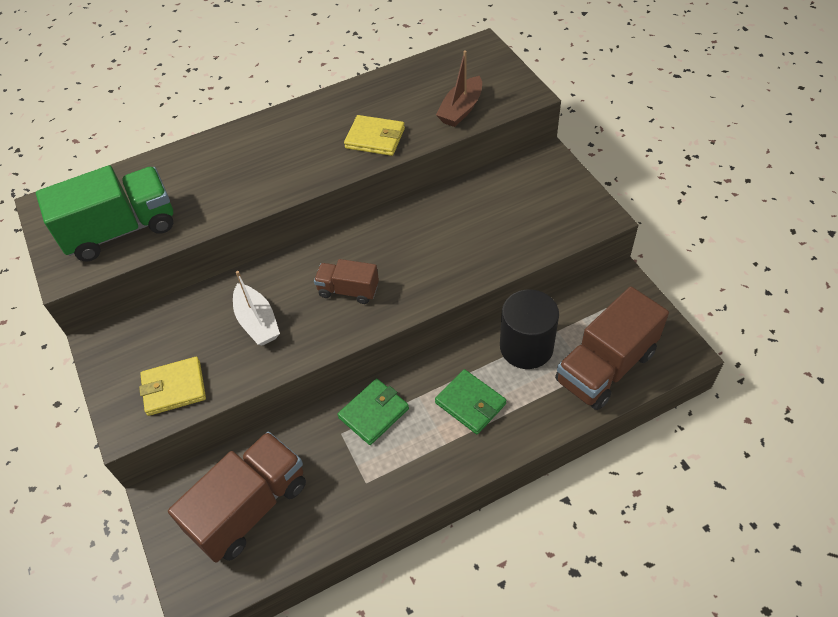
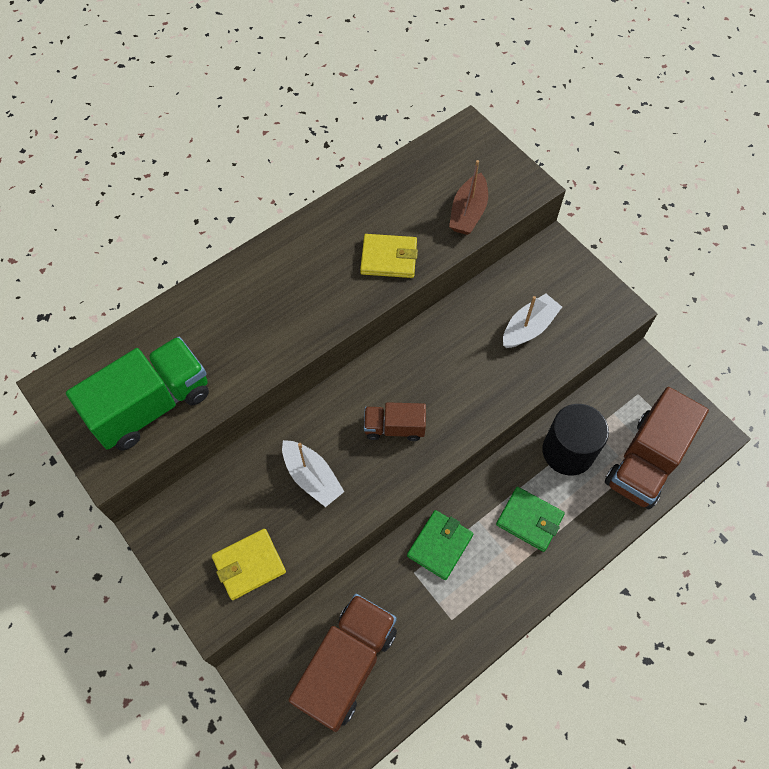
camera: 15 degrees left, 10 degrees up
(504, 222) = (529, 327): none -> white boat

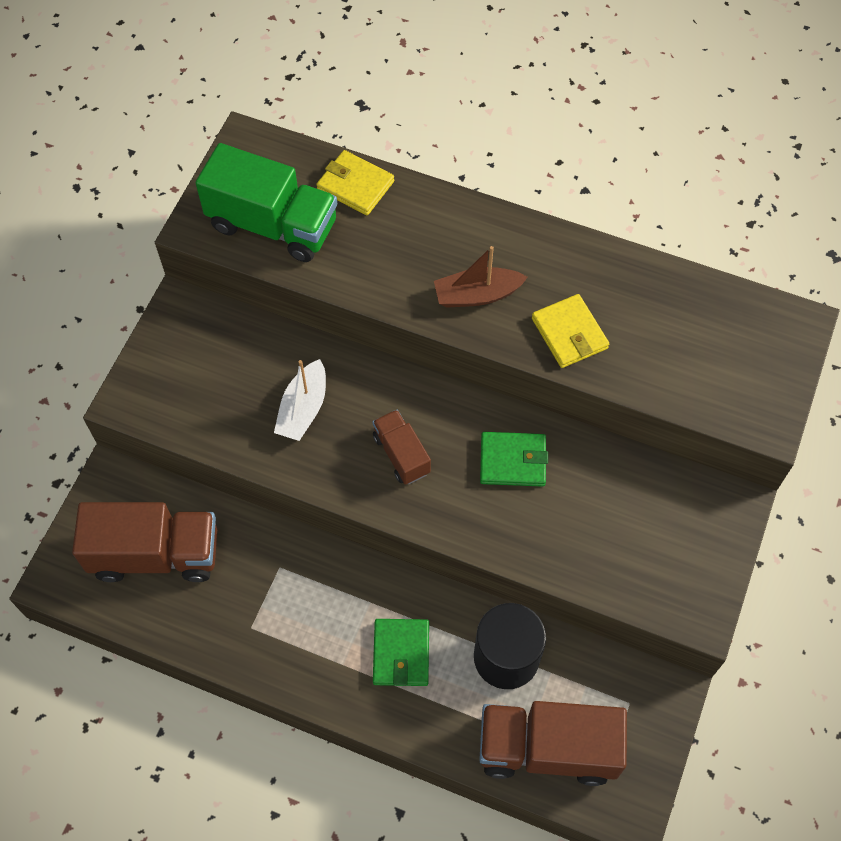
camera: 60 degrees right, 0 degrees up
(249, 565) = (187, 404): yellow wallet -> yellow wallet (355, 185)
(440, 545) = (321, 578): green wallet -> green wallet (513, 461)
(468, 212) = (684, 379): brown boat -> brown boat (477, 295)
(529, 327) = (607, 527): white boat -> none

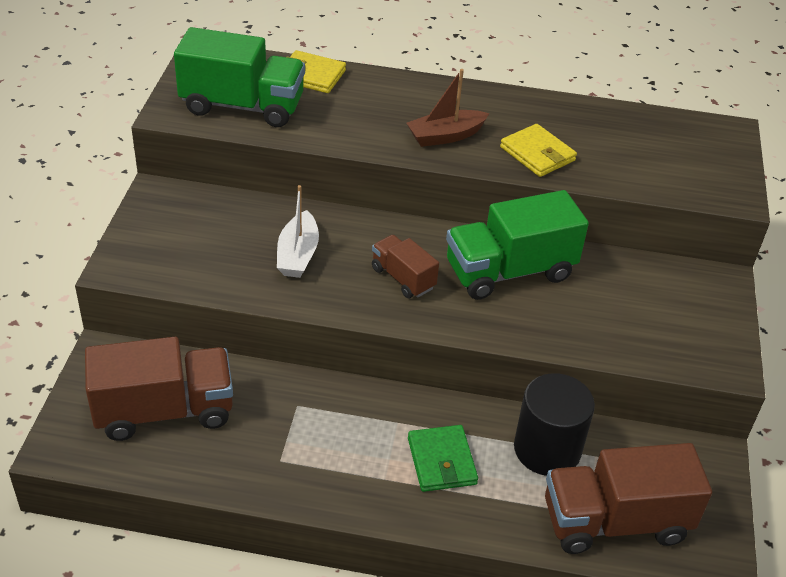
camera: 15 degrees left, 20 degrees down
(513, 461) = (509, 271): green wallet -> green truck

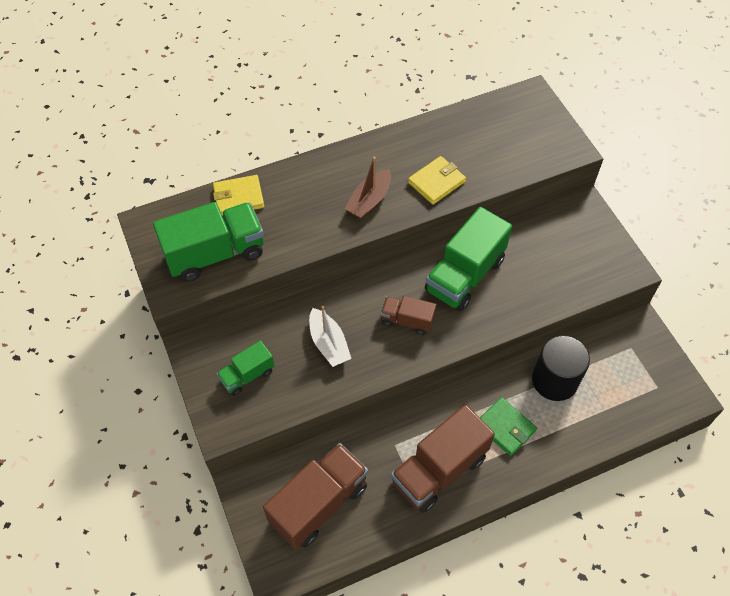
camera: 30 degrees left, 15 degrees up
(188, 238) = (247, 375): none -> green truck
(537, 154) = (436, 182): yellow wallet -> yellow wallet turned 60 degrees counterclockwise
(615, 521) = (622, 404): brown truck -> brown truck (439, 469)

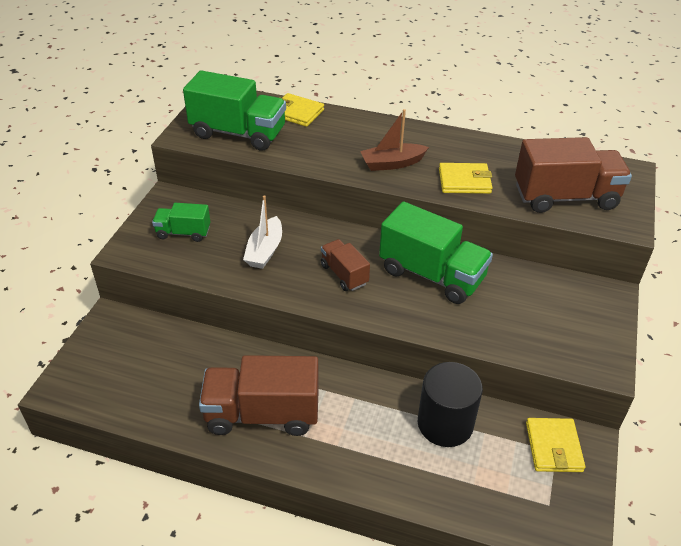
camera: 40 degrees right, 15 degrees down
(319, 503) = (145, 366): brown truck -> brown truck (565, 197)
(465, 275) = (432, 275): green truck -> green truck turned 135 degrees counterclockwise
(505, 427) = (356, 426): green wallet -> none
(627, 345) = (553, 447): none -> yellow wallet

